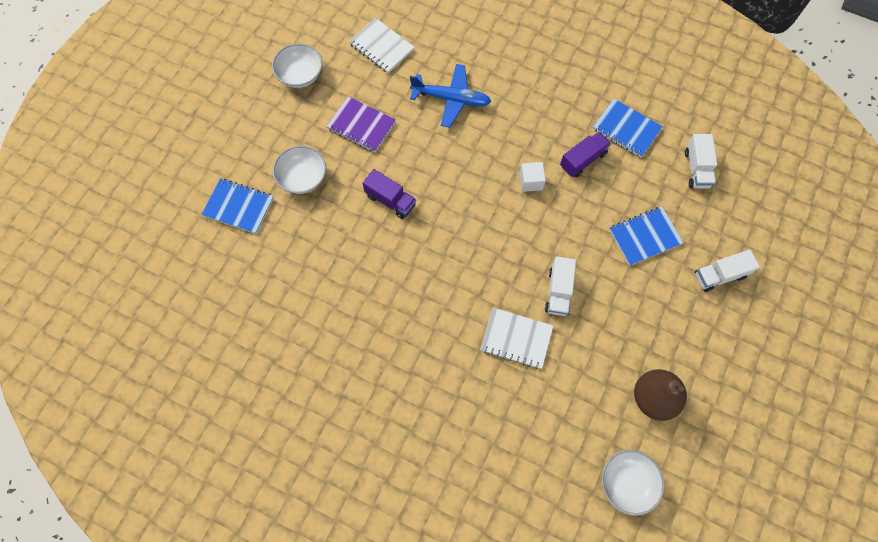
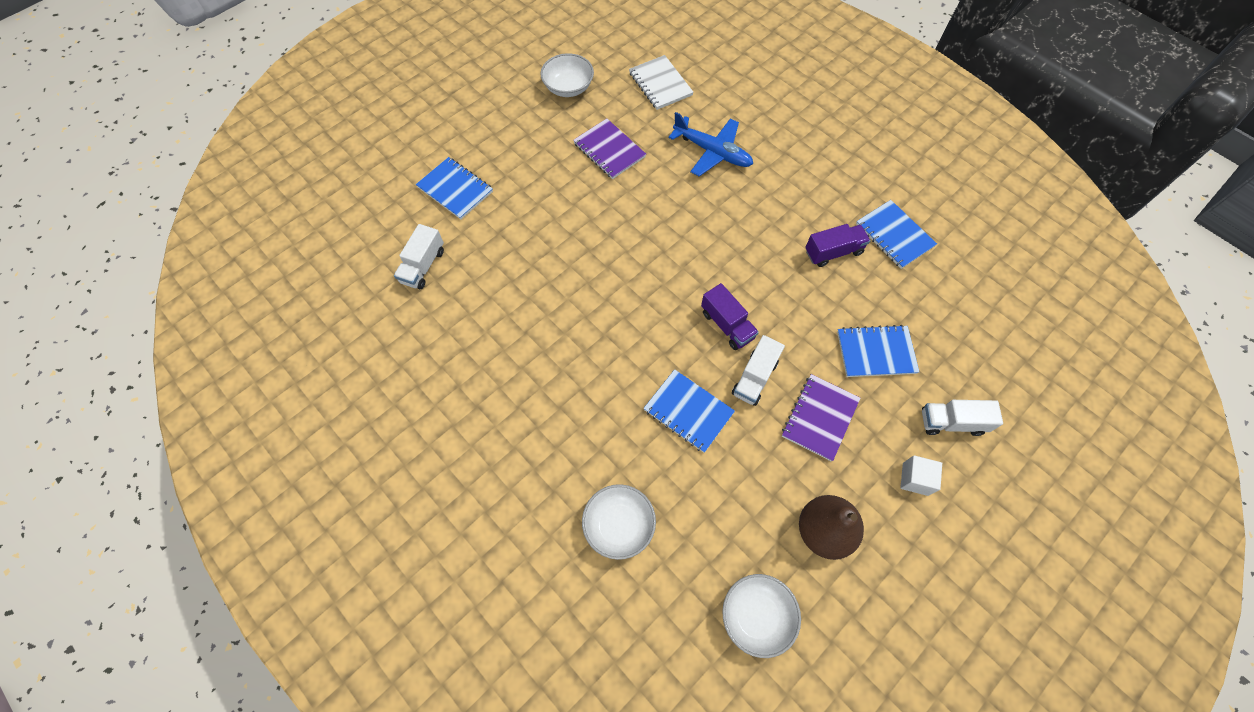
camera: 20 degrees right, 5 degrees down
(303, 177) = (530, 181): white bowl -> white bowl (619, 525)
(390, 200) = (609, 229): purple truck -> purple truck (727, 325)
(516, 338) = (688, 411): white notebook -> blue notebook
(530, 181) = (766, 256): white cube -> white cube (915, 479)
(620, 307) = (819, 418): none -> purple notebook
(696, 169) = (962, 300): white truck -> white truck (423, 266)

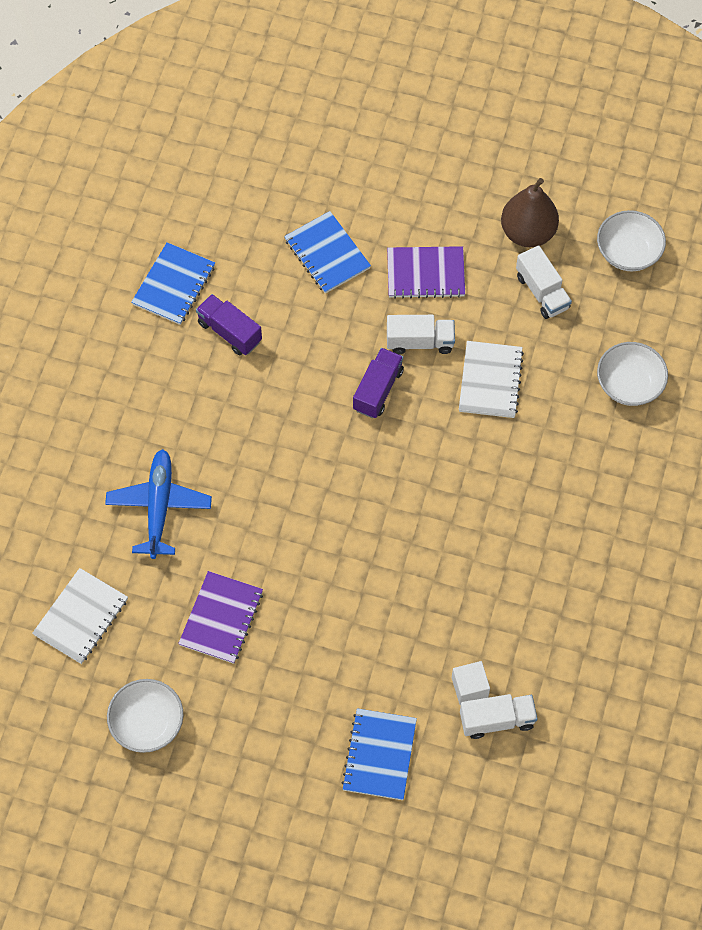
camera: 120 degrees left, 0 degrees up
(688, 411) = (490, 381): blue notebook -> white notebook
(915, 479) = (435, 183): white cube -> white cube (469, 687)
(951, 422) = (362, 173): white truck -> white truck (542, 292)

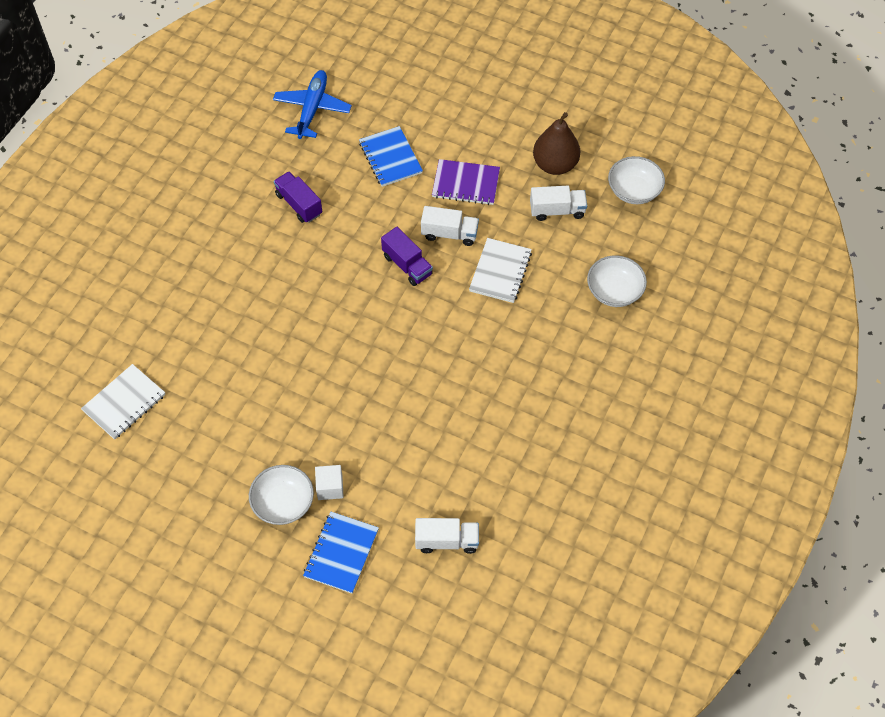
camera: 10 degrees right, 5 degrees down
(147, 723) = (156, 495): white bowl -> white bowl (283, 503)
(159, 507) = (209, 327): blue plane -> blue plane (312, 109)
(174, 285) = (263, 163): blue notebook -> none
(221, 618) = (237, 422): purple notebook -> none
(378, 390) = (407, 265): purple truck -> purple truck turned 105 degrees clockwise
(469, 687) = (429, 510): white cube -> white cube (330, 487)
(542, 292) = (557, 211): white truck -> white truck turned 75 degrees counterclockwise

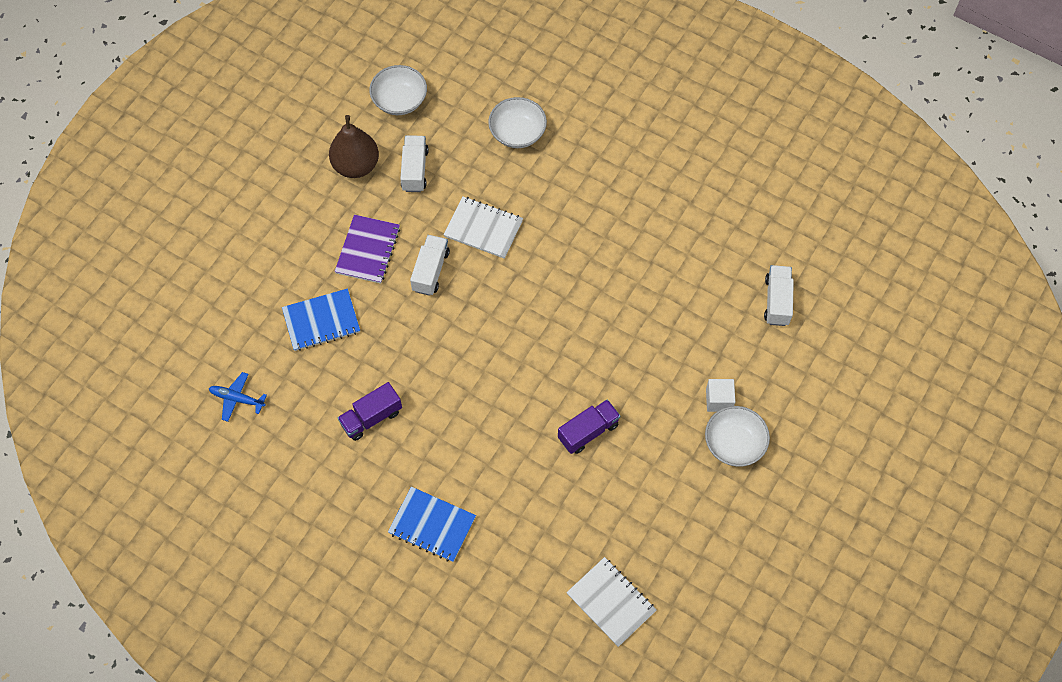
camera: 85 degrees left, 5 degrees up
(312, 109) = (237, 399): blue plane -> blue plane, size x0.59
(341, 553) = (788, 393): blue notebook -> blue notebook (432, 525)
(407, 265) = (465, 314): purple truck -> purple truck (588, 431)

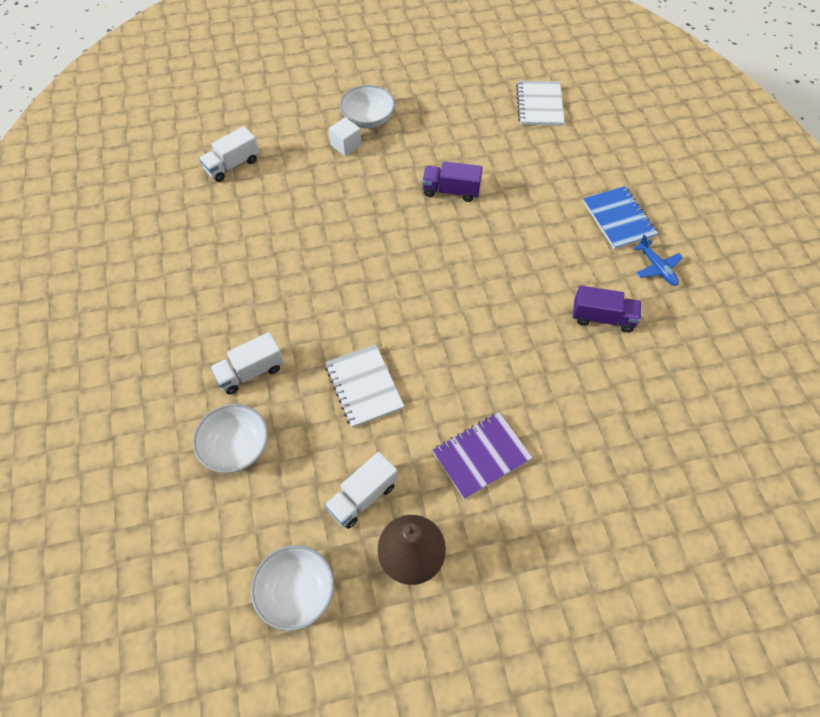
camera: 135 degrees left, 5 degrees down
(237, 399) = (711, 422): blue plane -> blue plane (656, 267)
(321, 321) = (580, 427): blue notebook -> none
(430, 271) = (445, 389): white truck -> white truck (250, 372)

